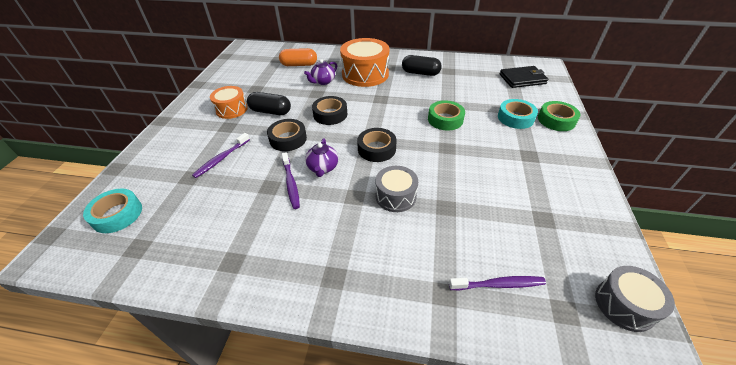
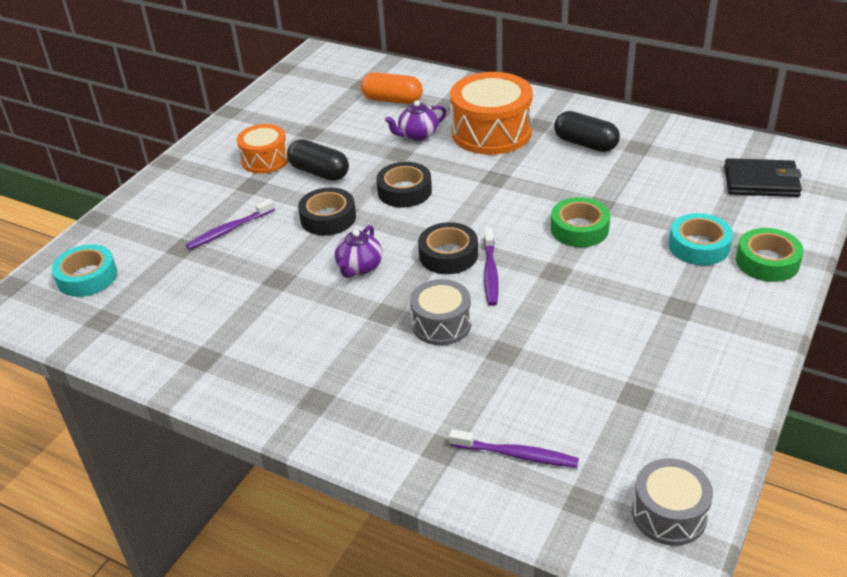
camera: 20 degrees right, 5 degrees down
(291, 183) = (308, 280): purple toothbrush -> purple toothbrush (490, 273)

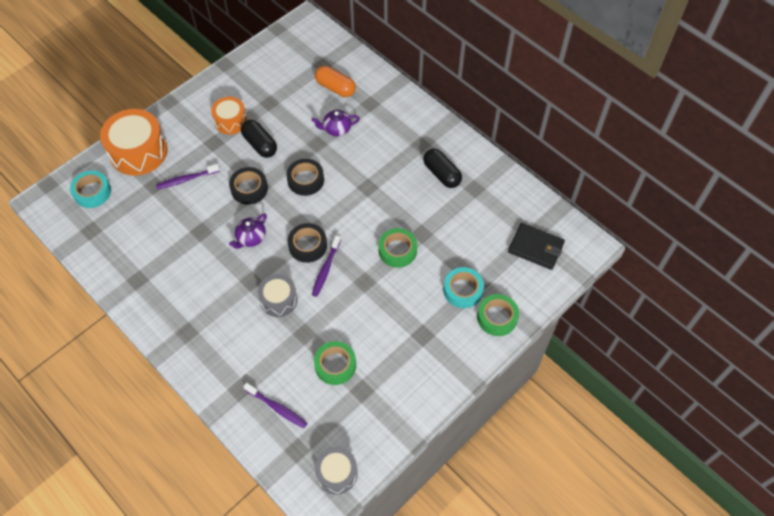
camera: 15 degrees right, 20 degrees up
(491, 132) = (386, 142): orange drum -> orange drum (138, 152)
(575, 376) = (335, 365): none -> green tape

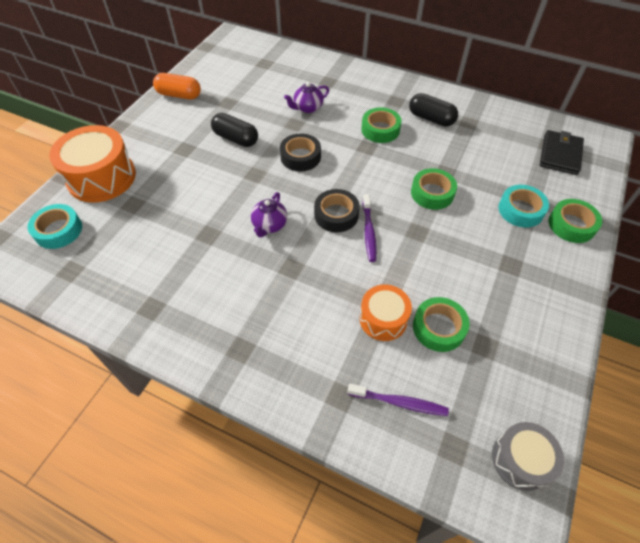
camera: 20 degrees left, 5 degrees down
(186, 179) = (169, 189): purple toothbrush -> none
(230, 121) = (194, 126): orange drum -> orange drum (383, 319)
(249, 189) = (244, 180): black tape -> none
(279, 300) = (334, 278): grey drum -> none
(335, 88) = (287, 77): orange capsule -> orange capsule (179, 95)
(389, 172) = (380, 130): none -> green tape
(536, 248) = (560, 154): black wallet -> black wallet turned 75 degrees counterclockwise

